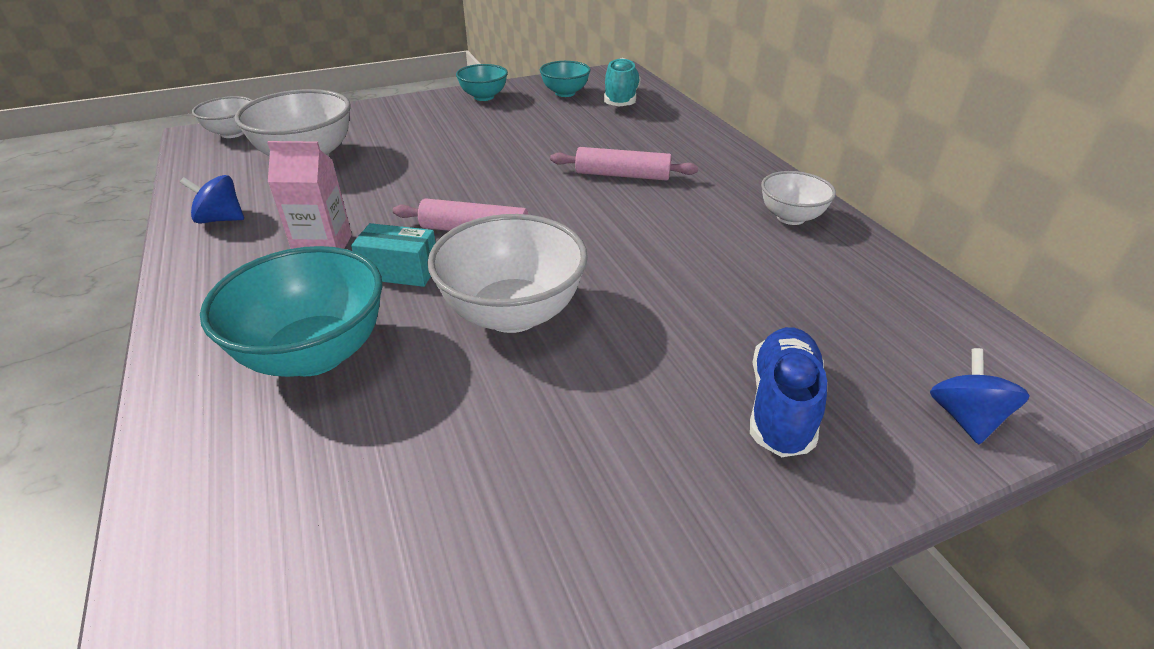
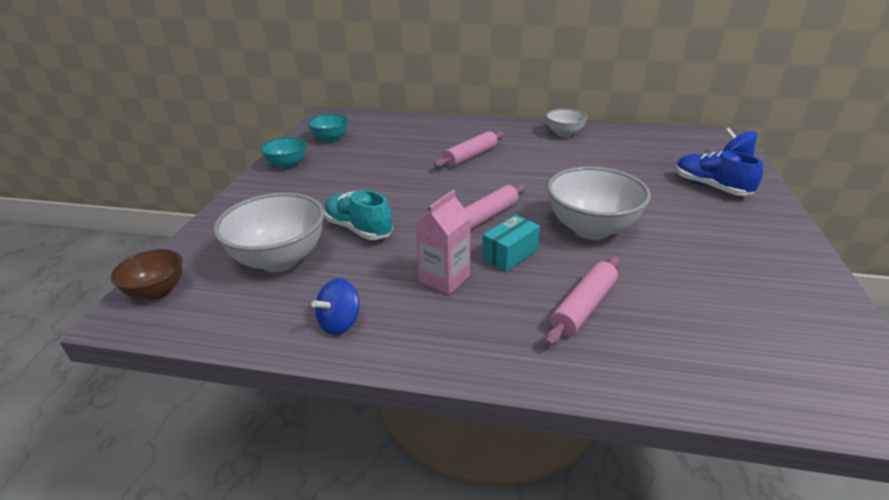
camera: 55 degrees left, 5 degrees down
(233, 133) = (157, 291): white bowl -> brown bowl
(315, 354) = (584, 307): turquoise bowl -> pink rolling pin
(621, 99) = (370, 127): turquoise shoe -> turquoise shoe (358, 229)

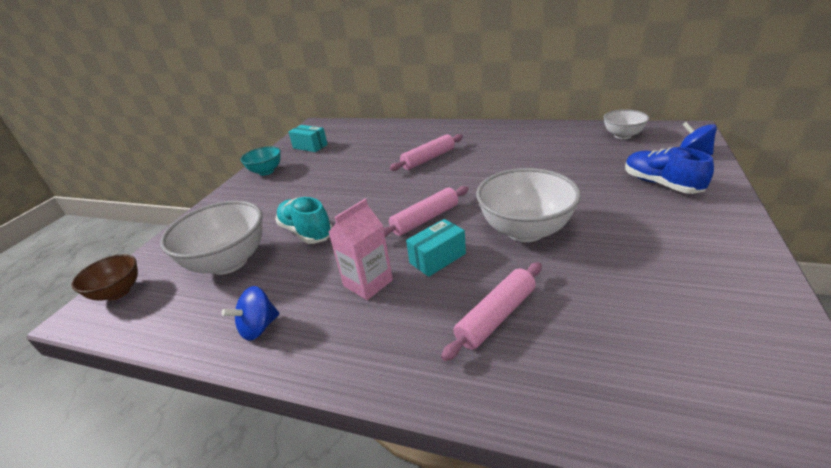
camera: 10 degrees right, 0 degrees up
(330, 139) = (310, 146): turquoise bowl -> turquoise box
(564, 134) = (523, 134): white bowl -> white bowl (622, 135)

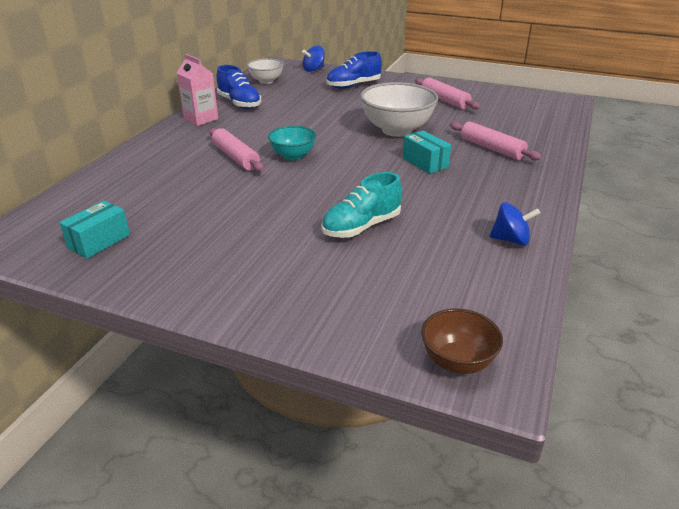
camera: 90 degrees left, 0 degrees up
(229, 262) = (408, 274): white bowl -> none
(259, 327) = (510, 240): blue spinning top -> blue spinning top turned 45 degrees counterclockwise
(266, 171) = (161, 277): turquoise bowl -> turquoise bowl (293, 156)
(368, 283) = (454, 191): pink carton -> pink carton (201, 119)
(425, 219) = (364, 164): pink rolling pin -> pink rolling pin (445, 100)
(547, 137) = (239, 103): none -> blue shoe

